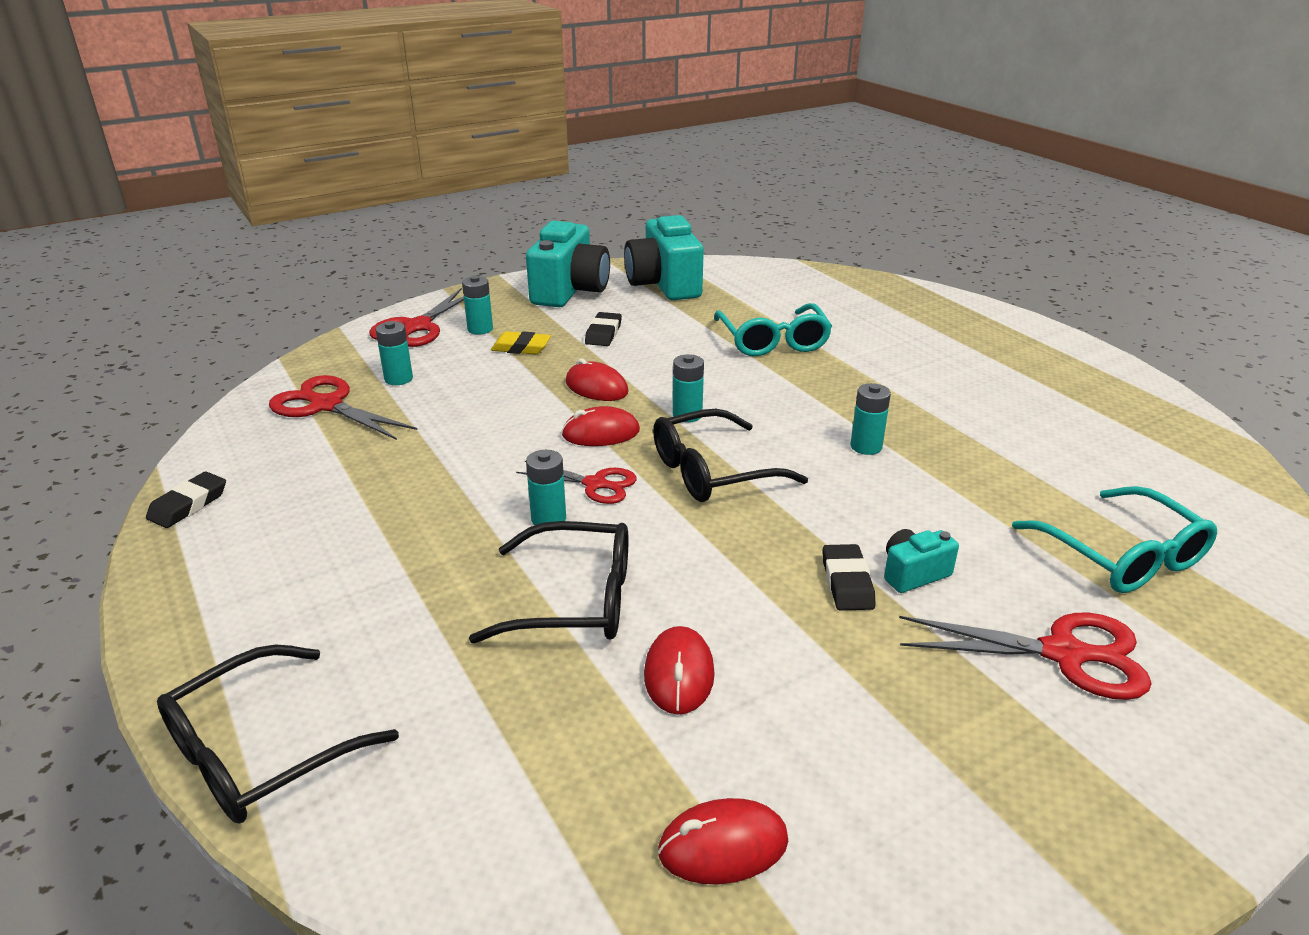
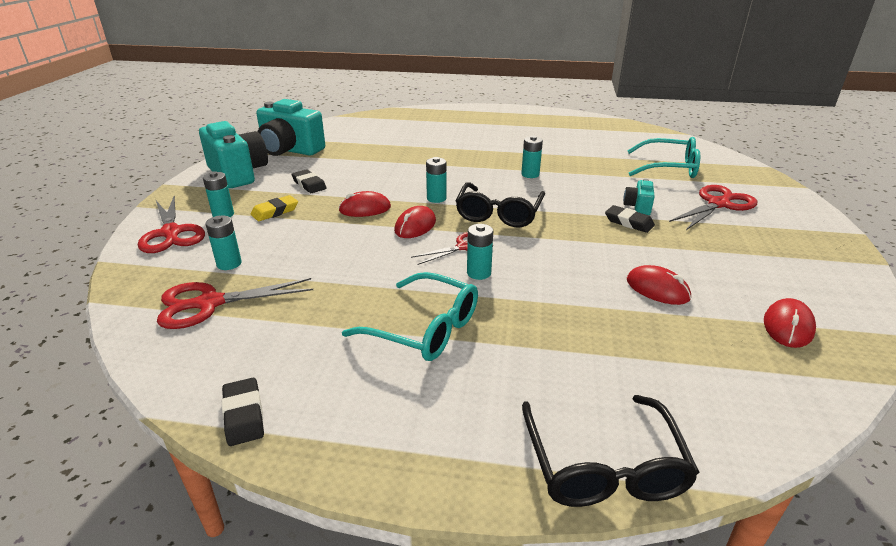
camera: 50 degrees left, 0 degrees up
(574, 600) = (565, 294): black glasses -> none
(772, 341) = (403, 152): turquoise glasses -> turquoise glasses (424, 328)

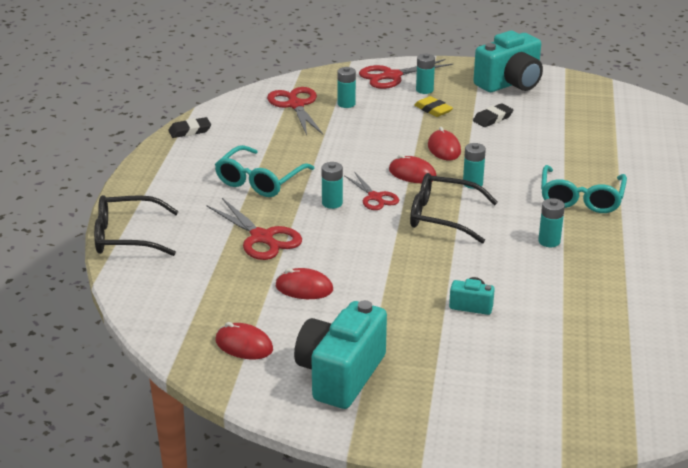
camera: 90 degrees right, 0 degrees up
(290, 150) = (578, 100): turquoise camera -> turquoise camera (340, 375)
(628, 222) = (432, 293): black eraser -> none
(657, 289) = (304, 288): red mouse -> red mouse turned 60 degrees clockwise
(668, 168) = (601, 352): turquoise glasses -> turquoise glasses (581, 198)
(719, 204) = (489, 368): red scissors -> red scissors (262, 238)

